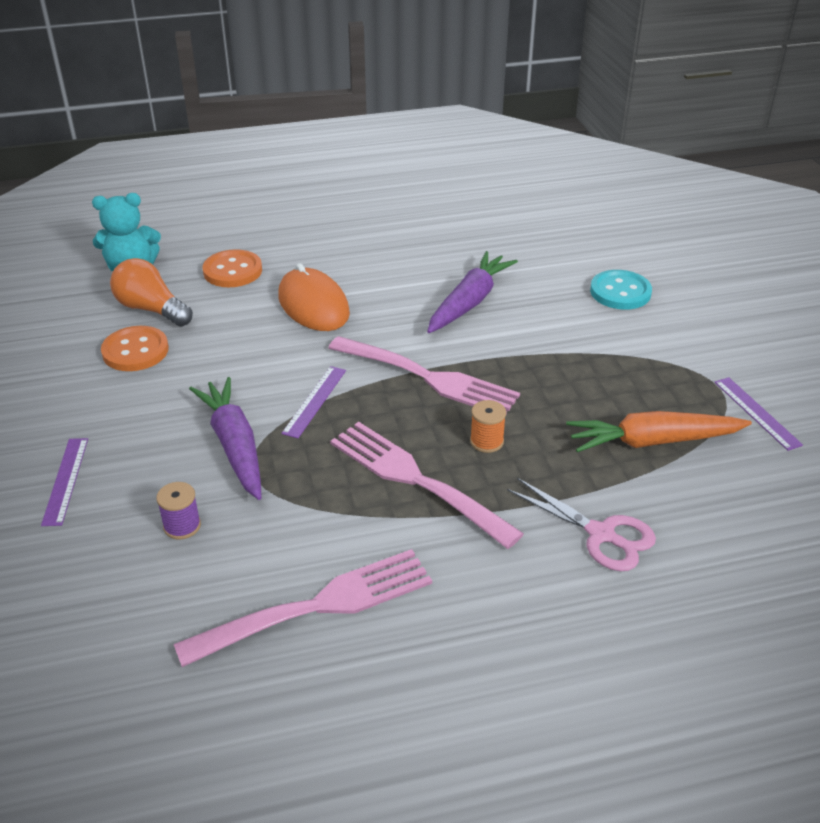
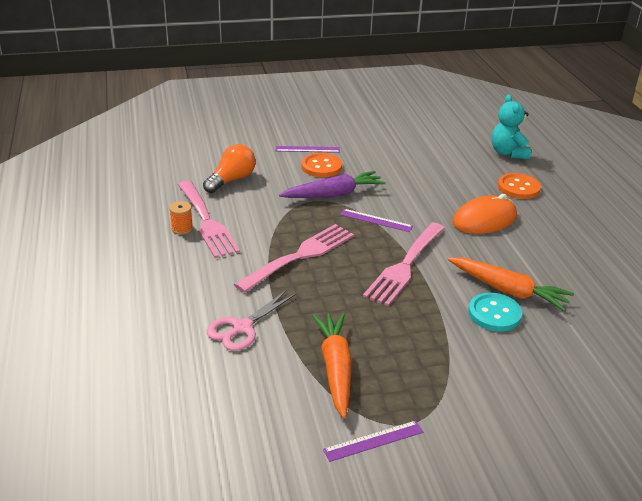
camera: 90 degrees right, 5 degrees down
(135, 351) = (420, 160): orange button -> orange button (321, 167)
(151, 309) = (464, 162): orange light bulb -> orange light bulb (231, 180)
(182, 526) = (270, 182): purple spool -> none
(469, 302) = (507, 290): purple carrot -> orange carrot
(486, 441) = (336, 286): orange spool -> orange spool (182, 228)
(620, 292) = (549, 382): turquoise button -> turquoise button (494, 314)

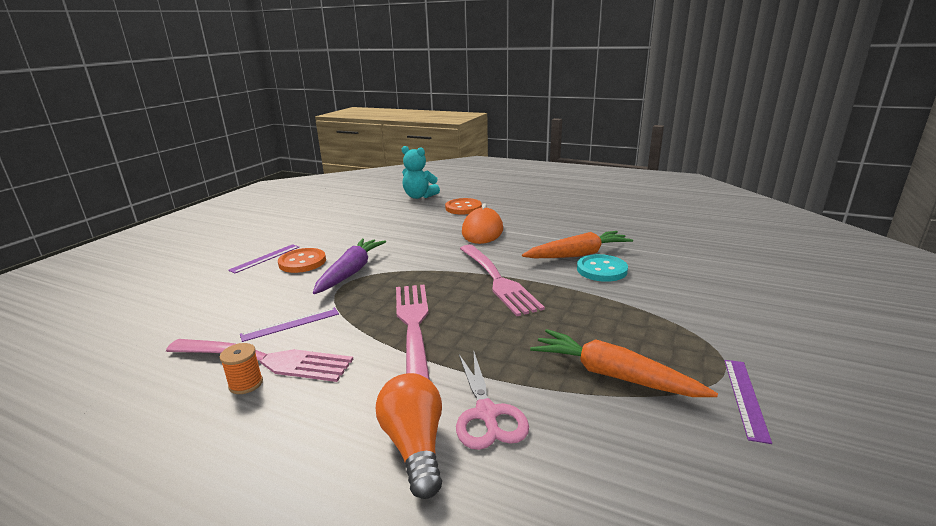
camera: 50 degrees left, 10 degrees down
(231, 180) = (227, 314): orange light bulb -> orange light bulb (415, 446)
(376, 220) = (418, 268): purple ruler -> purple ruler (291, 324)

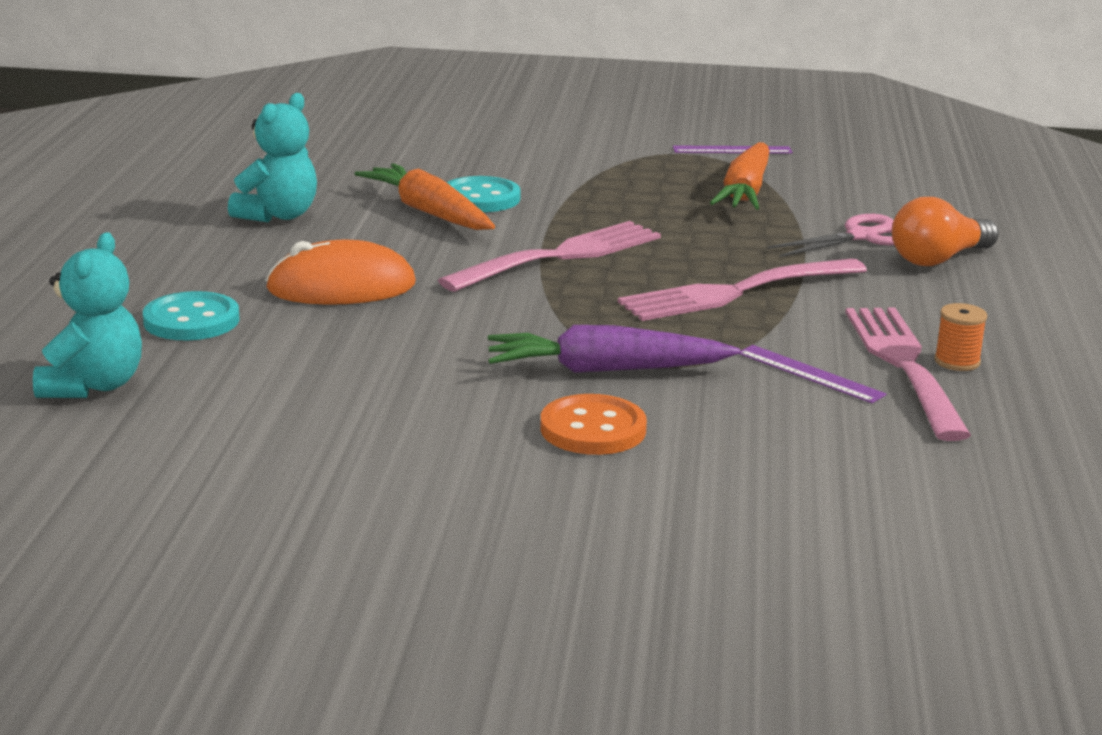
camera: 110 degrees left, 0 degrees up
(265, 258) = (599, 479): purple ruler -> none
(463, 208) = (191, 320): orange button -> turquoise button
(578, 224) = (278, 215): none -> turquoise teddy bear

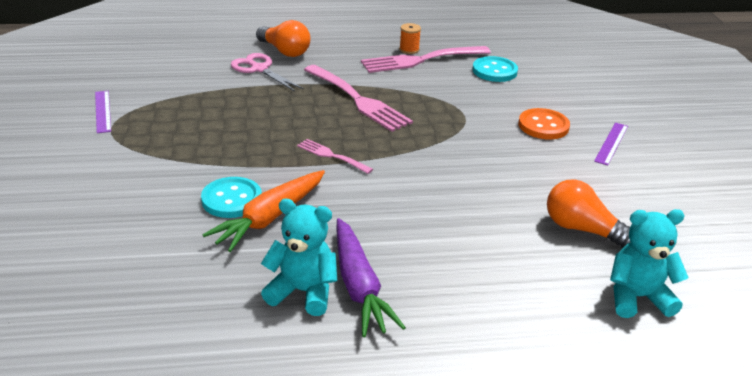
camera: 105 degrees left, 10 degrees up
(191, 320) = (519, 283): turquoise button -> turquoise button (494, 71)
(264, 386) = (582, 229): none -> orange light bulb
(341, 287) = (426, 230): orange mouse -> none
(560, 256) = (332, 156): pink fork -> pink fork, size x0.52
(606, 370) = (479, 128): purple carrot -> purple carrot (359, 286)
(745, 192) = (191, 103): orange carrot -> none
(810, 374) = (445, 79): purple ruler -> purple ruler (611, 143)

